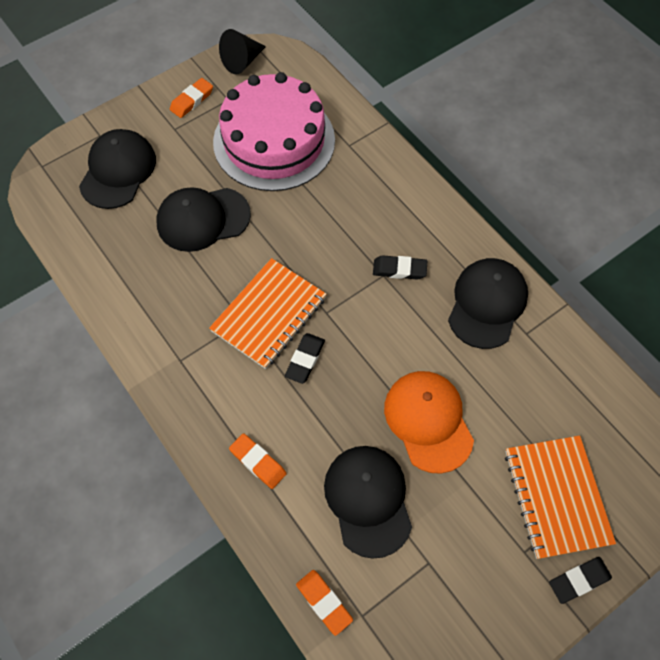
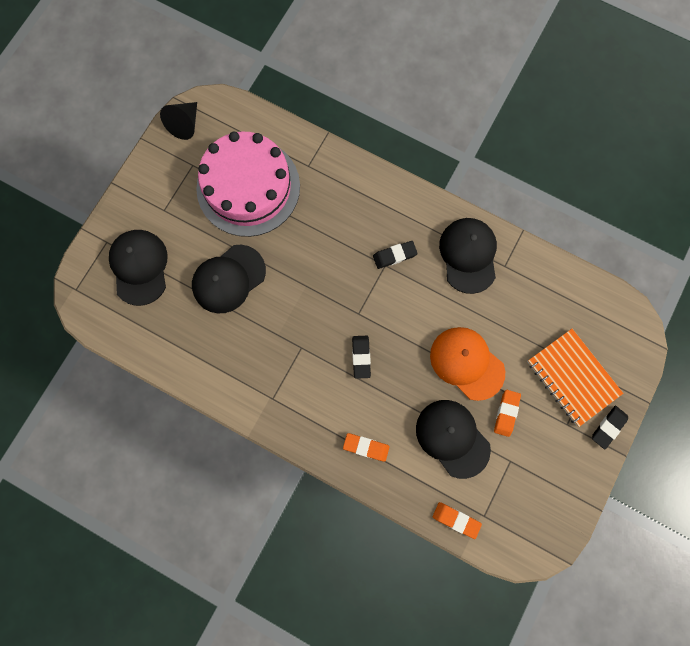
camera: 25 degrees left, 15 degrees up
(192, 100) = (163, 178): orange eraser -> orange eraser (506, 413)
(269, 314) = (318, 334): orange notebook -> none

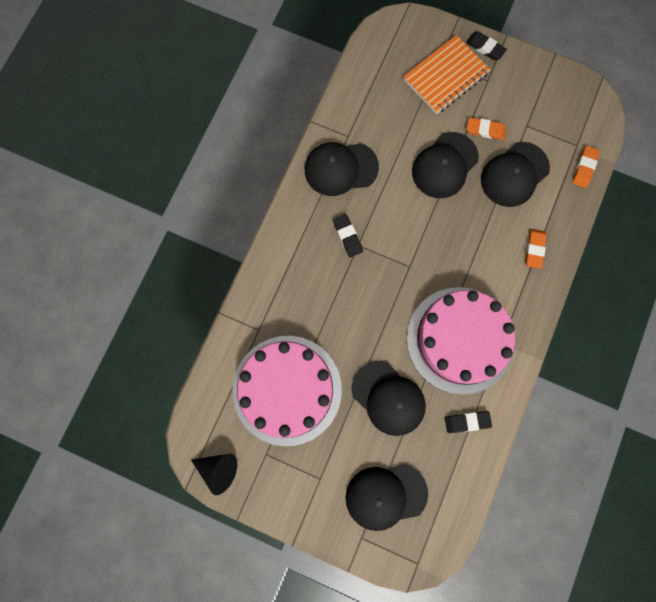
camera: 95 degrees left, 0 degrees up
(277, 355) = (460, 340): none -> pink cake
(361, 357) = (451, 260): black eraser -> black eraser (467, 422)
(466, 363) = (444, 165): orange cap -> black cap

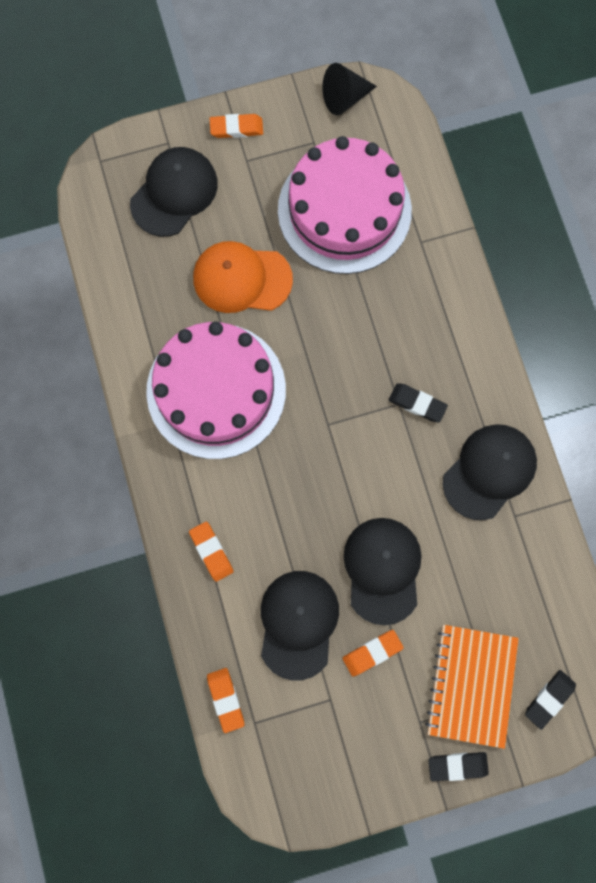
camera: 140 degrees right, 0 degrees up
(307, 508) = (236, 128): none -> orange eraser
(388, 398) = (242, 279): black cap -> orange cap
(467, 422) = (148, 317): black eraser -> black eraser (549, 698)

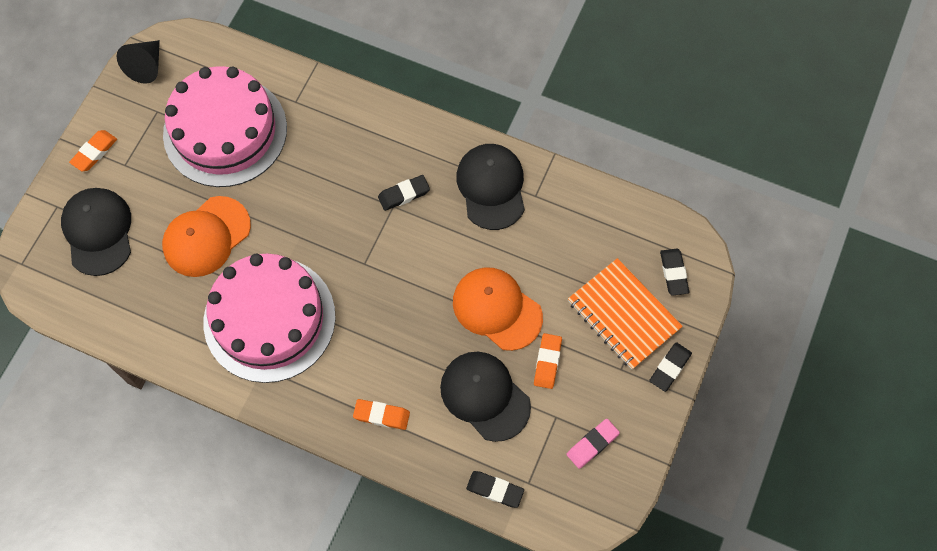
camera: 50 degrees left, 10 degrees down
(225, 699) = (495, 490): orange eraser -> black eraser
(332, 751) = (592, 444): none -> pink eraser
(382, 569) = (497, 309): black cap -> orange cap

